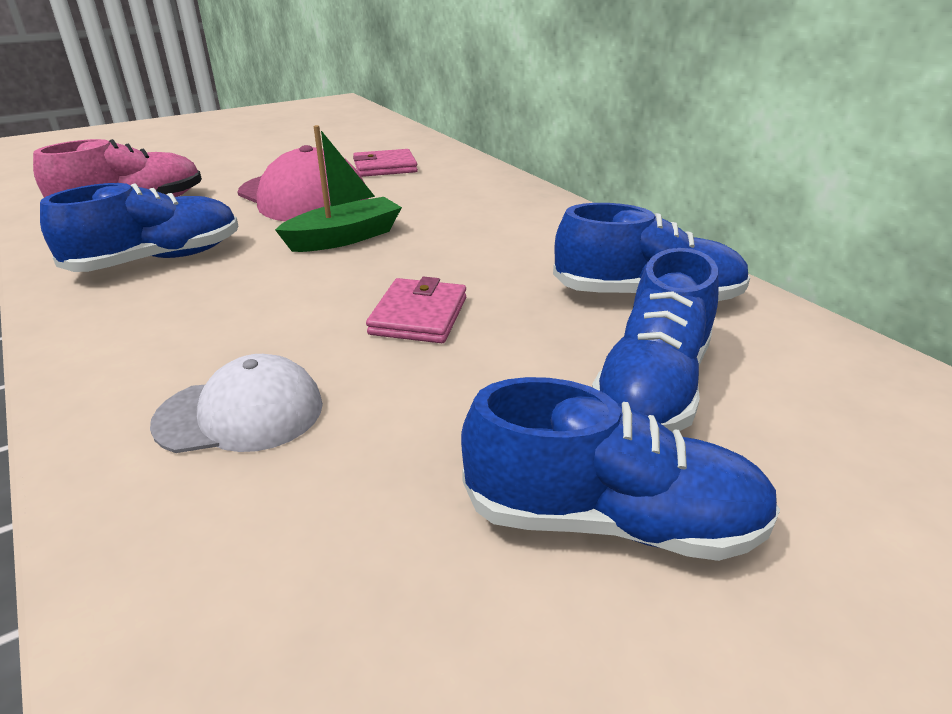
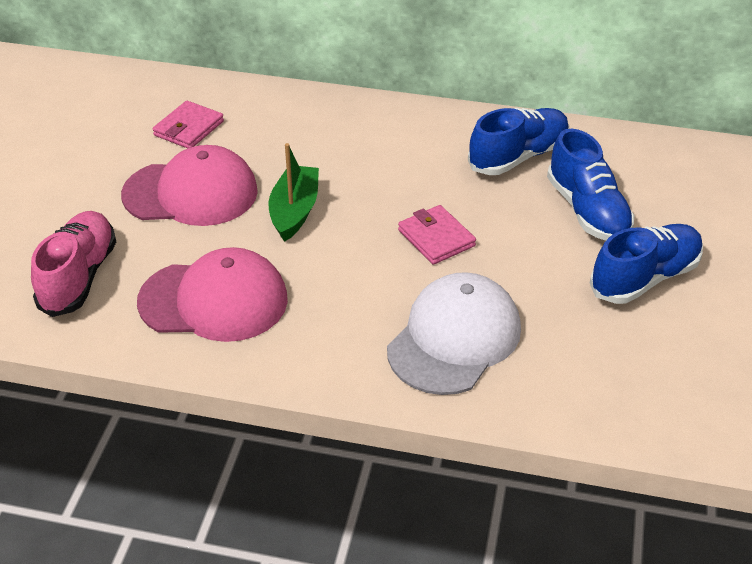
camera: 45 degrees left, 10 degrees up
(158, 260) = (214, 301): blue shoe -> pink cap
(240, 413) = (454, 339): white cap -> white cap, size x1.59

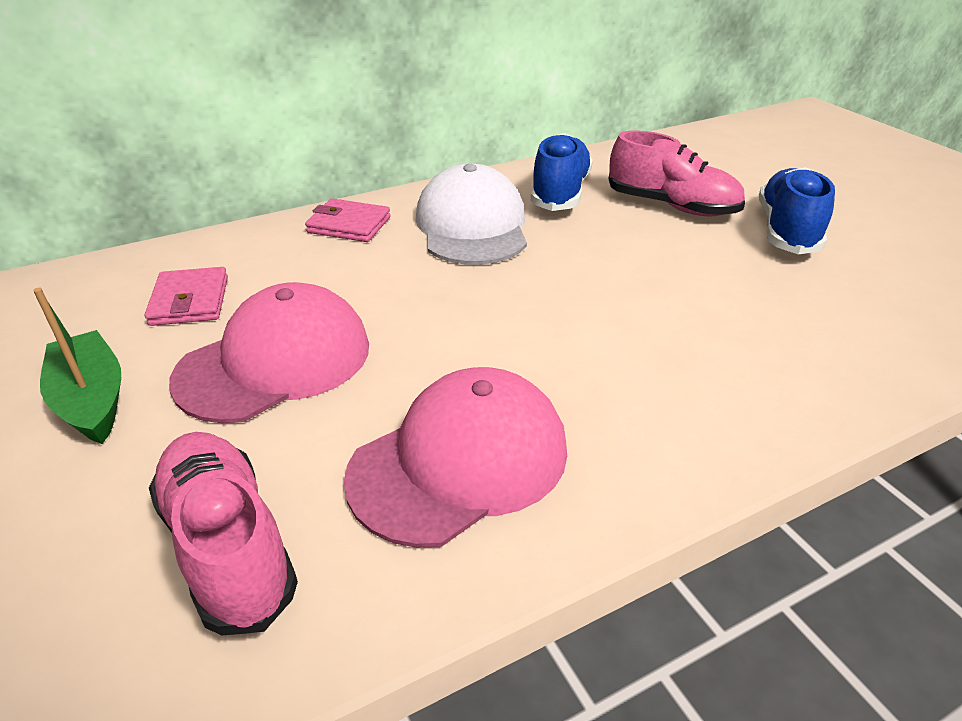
camera: 40 degrees left, 5 degrees down
(294, 211) = (424, 322): green boat -> green boat (92, 400)
(436, 238) = (593, 279): pink wallet -> pink wallet (349, 225)
(454, 339) = (744, 352): white cap -> white cap (472, 226)
(587, 211) = (671, 206): blue shoe -> pink shoe

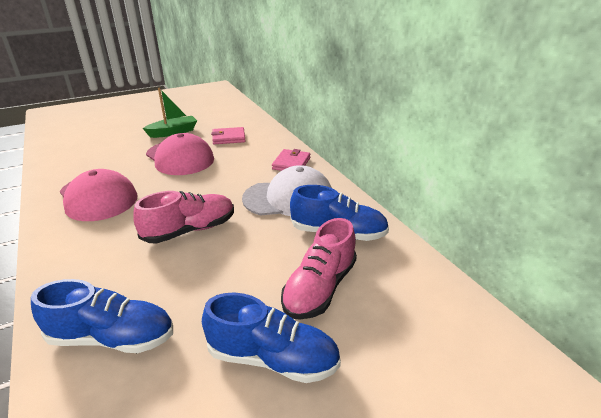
camera: 90 degrees right, 5 degrees down
(228, 546) = (91, 160): pink shoe -> pink shoe (190, 230)
(829, 339) = (112, 337): none -> blue shoe

